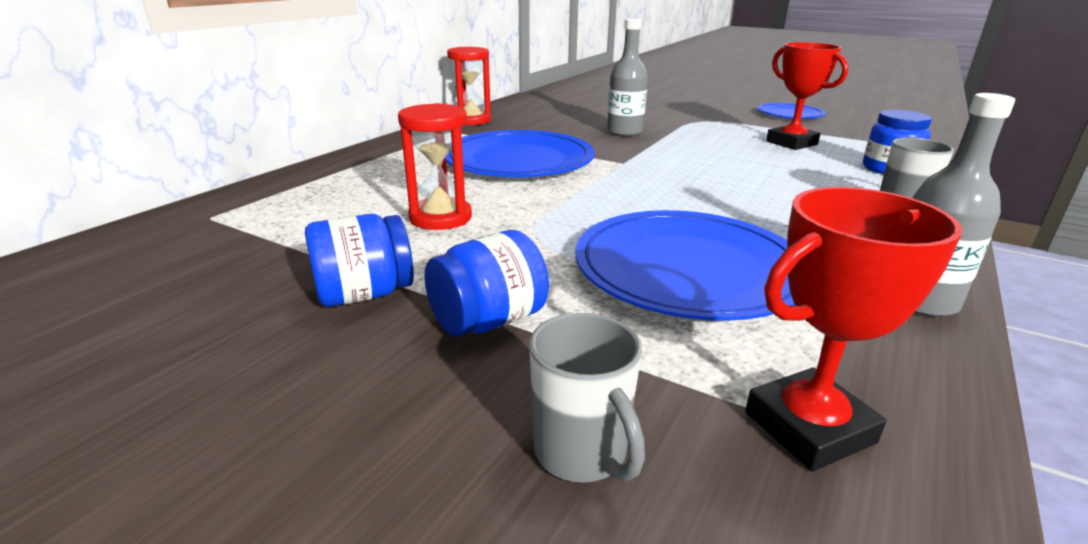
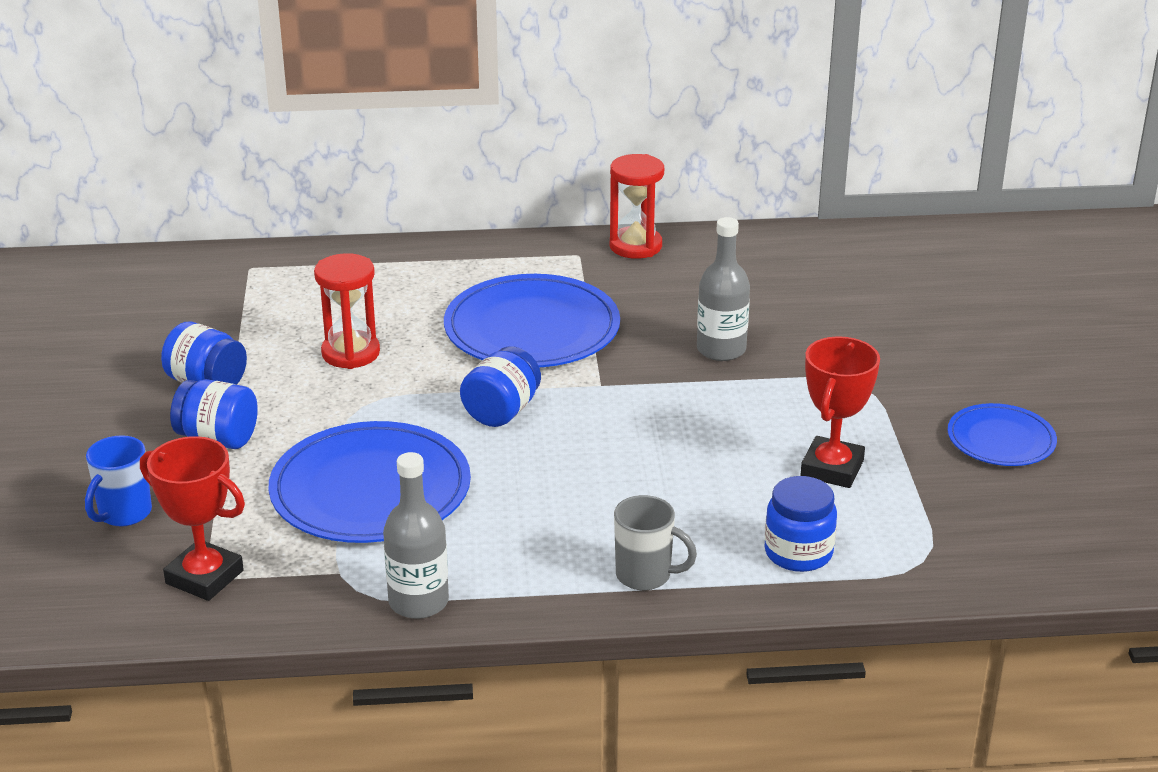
camera: 55 degrees right, 5 degrees up
(582, 453) = (124, 514): grey mug -> blue mug
(618, 194) = (501, 411): none -> blue jar

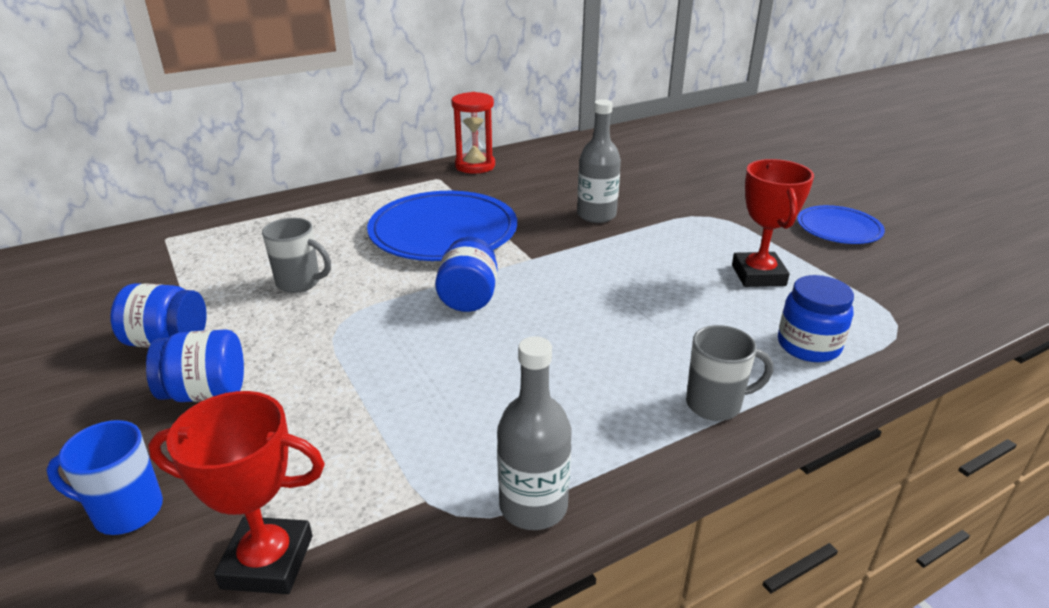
camera: 25 degrees left, 0 degrees up
(124, 514) = (126, 511): blue mug -> blue mug turned 90 degrees clockwise
(350, 353) = (300, 283): red hourglass -> grey mug
(370, 490) = (399, 399): blue plate -> none

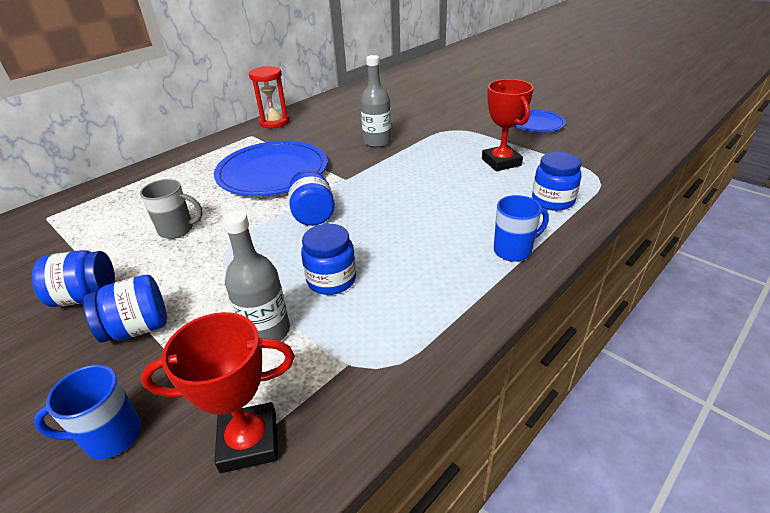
camera: 15 degrees left, 5 degrees up
(453, 387) = (331, 280): none -> blue jar
(533, 506) = (427, 347): grey bottle -> grey bottle (266, 331)
(715, 404) = (513, 250): grey mug -> blue mug

